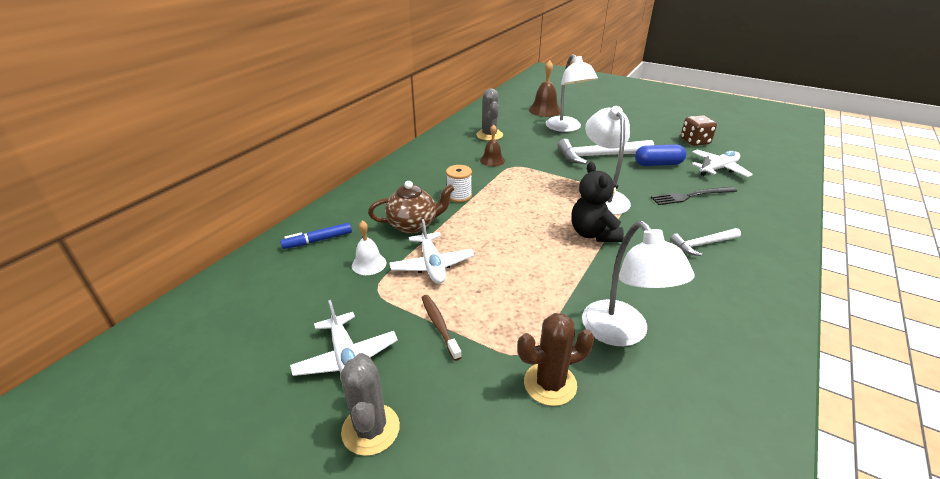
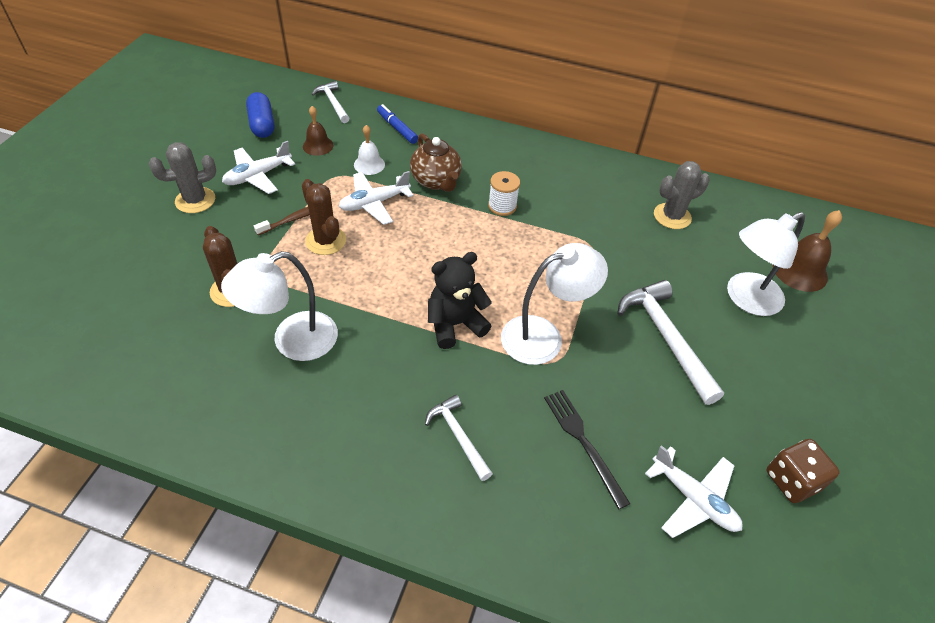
camera: 75 degrees right, 15 degrees up
(236, 284) = (333, 103): none -> white hammer
(480, 302) = (325, 241): none -> brown cactus
(492, 160) = (599, 225): brown bell -> brown bell (318, 145)
(658, 164) = (671, 411): blue capsule -> blue capsule (262, 124)

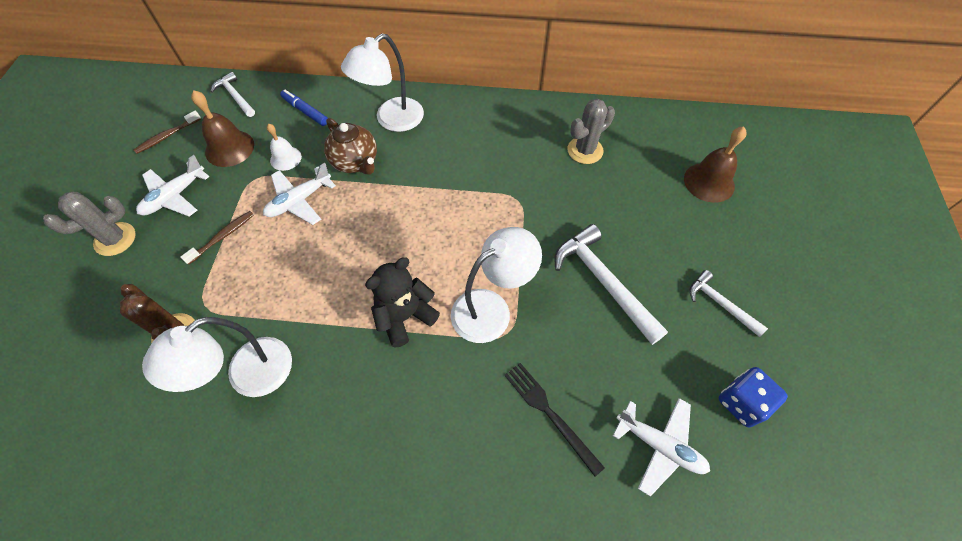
camera: 10 degrees left, 10 degrees up
(262, 124) = (167, 136): blue capsule -> brown toothbrush
(318, 145) = (229, 148): brown bell -> brown bell, size x1.56
(325, 241) = (259, 254): brown cactus -> none
(458, 436) = (431, 438): white hammer -> white hammer (720, 304)
(502, 206) = (425, 175): white spool -> none
(745, 299) = (667, 223): white lamp -> white lamp (392, 120)
(792, 480) = (742, 402): brown dice -> blue dice

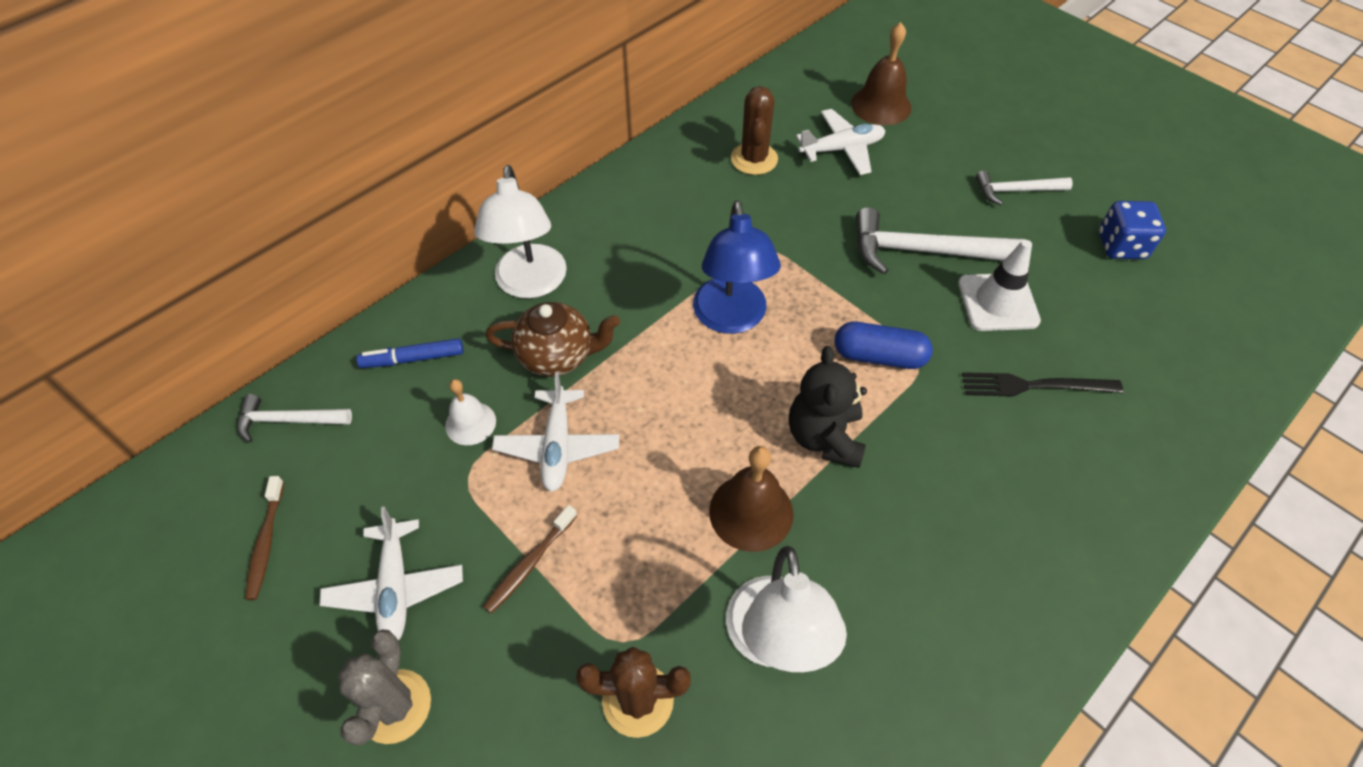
camera: 50 degrees left, 5 degrees down
(222, 237) = (530, 563): brown toothbrush -> brown toothbrush turned 135 degrees counterclockwise
(229, 148) = (380, 477): brown bell -> brown bell (751, 512)
(450, 218) = (731, 318): none -> blue lamp
(491, 308) = (879, 356): white lamp -> blue capsule
(585, 150) = (754, 159): grey cactus -> brown cactus
(602, 350) = (998, 302): none -> white traffic cone
(659, 445) = (1123, 328): white plane -> white plane (841, 149)

